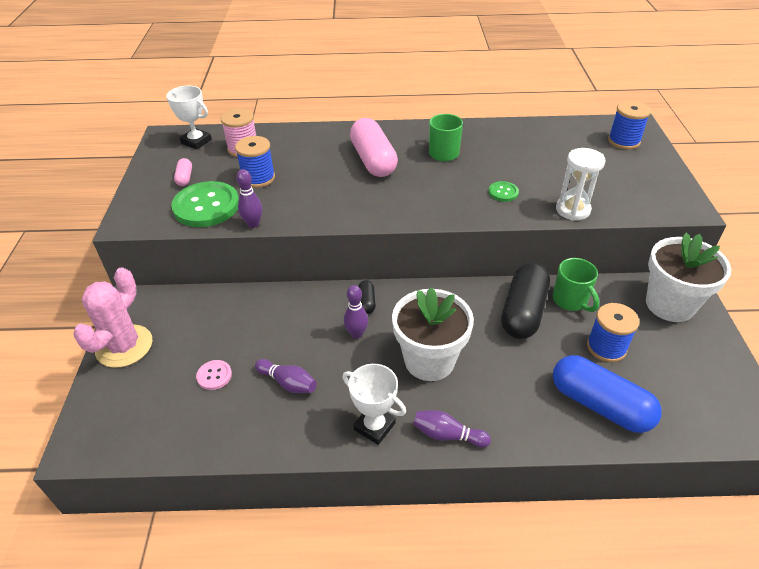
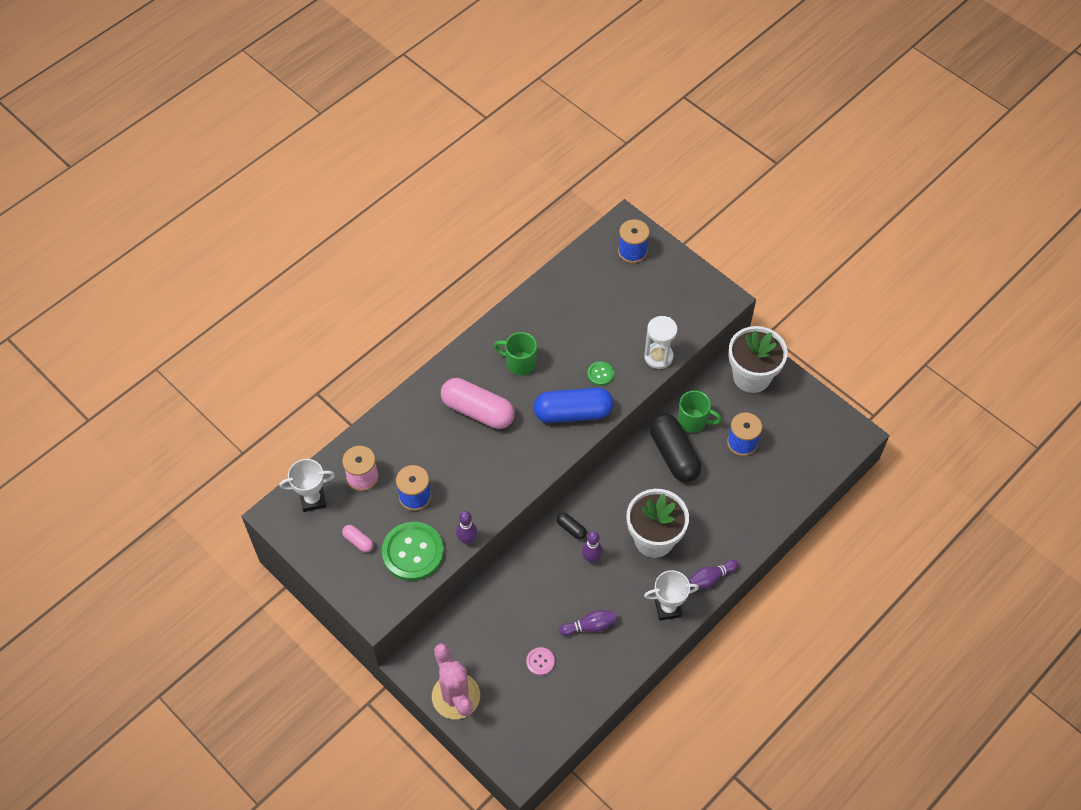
camera: 45 degrees left, 15 degrees up
(600, 404) = (770, 488): blue capsule -> blue capsule (573, 413)

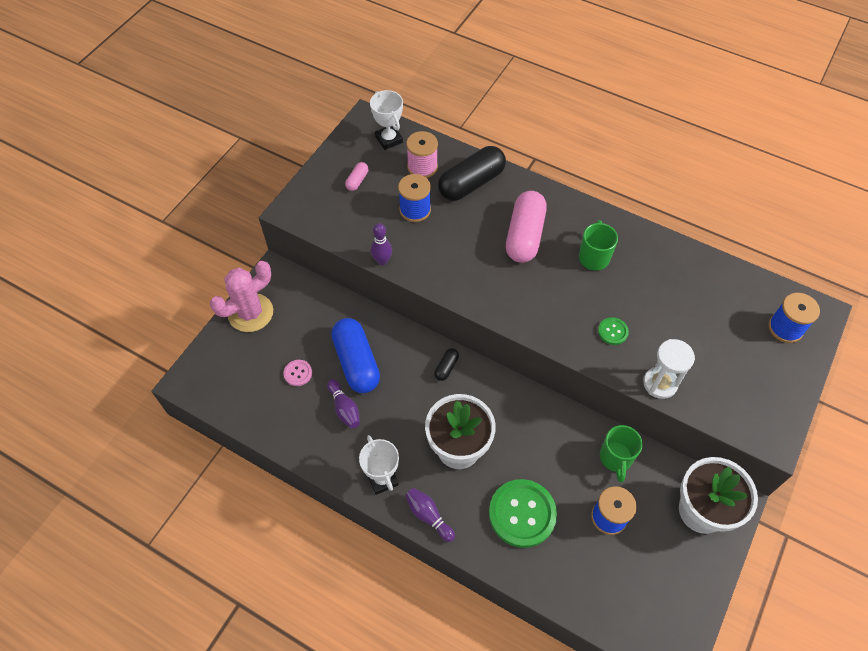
camera: 75 degrees right, 0 degrees up
(413, 552) = (357, 222): green button -> green button (522, 514)
(573, 413) = (555, 317): blue capsule -> blue capsule (357, 362)
(591, 558) = (419, 393): purple bowling pin -> none
(673, 454) = (566, 446): black capsule -> black capsule (471, 183)

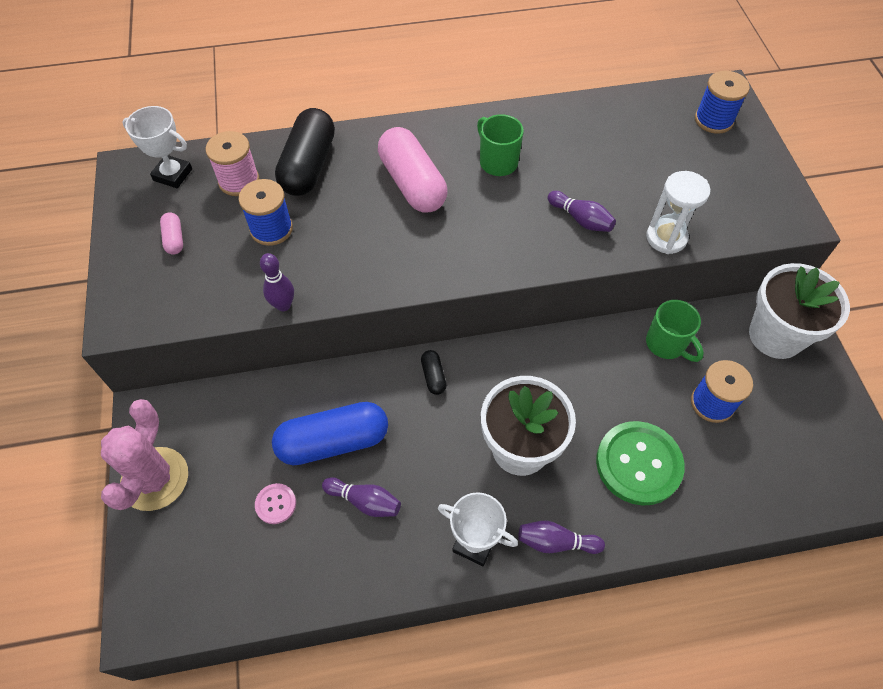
camera: 40 degrees left, 0 degrees up
(357, 362) = (333, 441): blue capsule -> blue capsule turned 45 degrees counterclockwise
(612, 331) = (581, 219): green button -> purple bowling pin

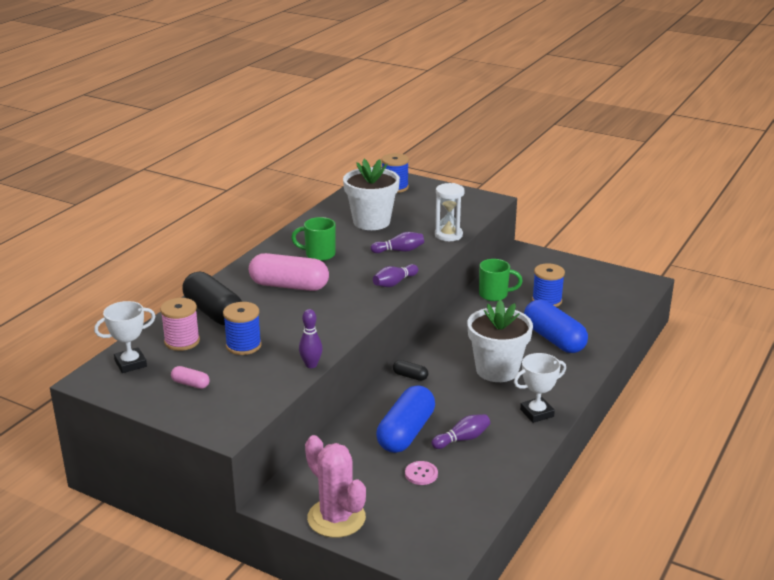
camera: 50 degrees left, 30 degrees down
(556, 542) = (567, 386): purple bowling pin -> purple bowling pin (394, 283)
(638, 464) = (553, 339): green button -> blue capsule
(775, 336) = (532, 264): white flower pot -> white flower pot (371, 222)

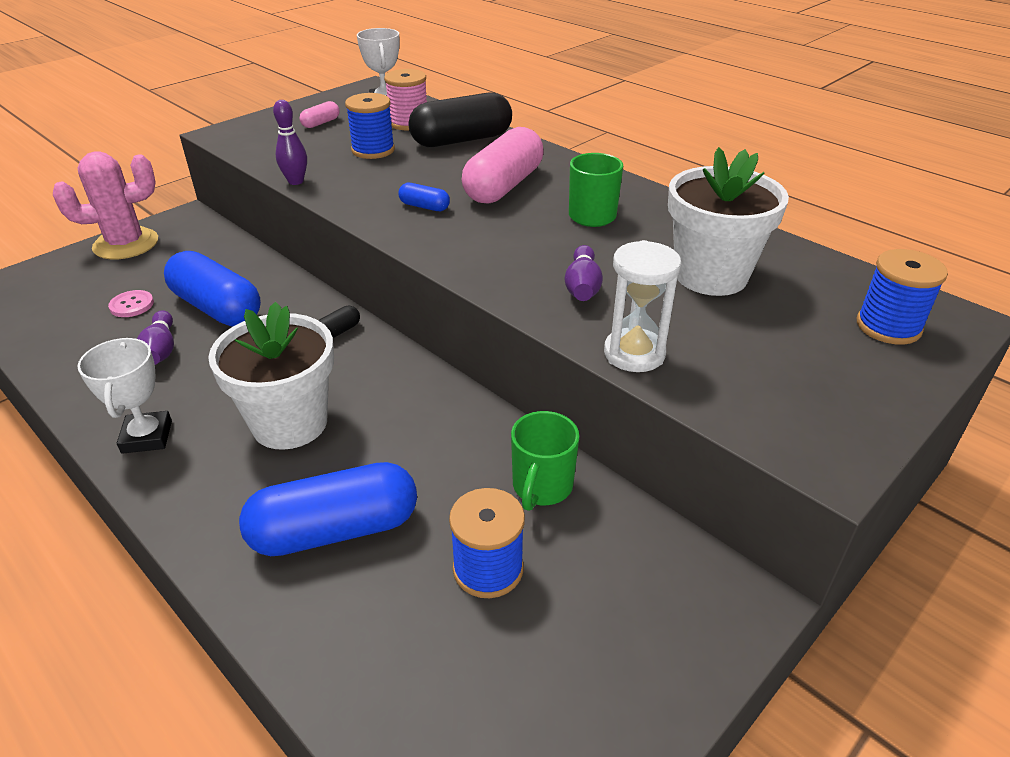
camera: 105 degrees right, 10 degrees up
(330, 307) = (424, 207): none -> blue capsule
(394, 283) = (467, 264): purple bowling pin -> none

